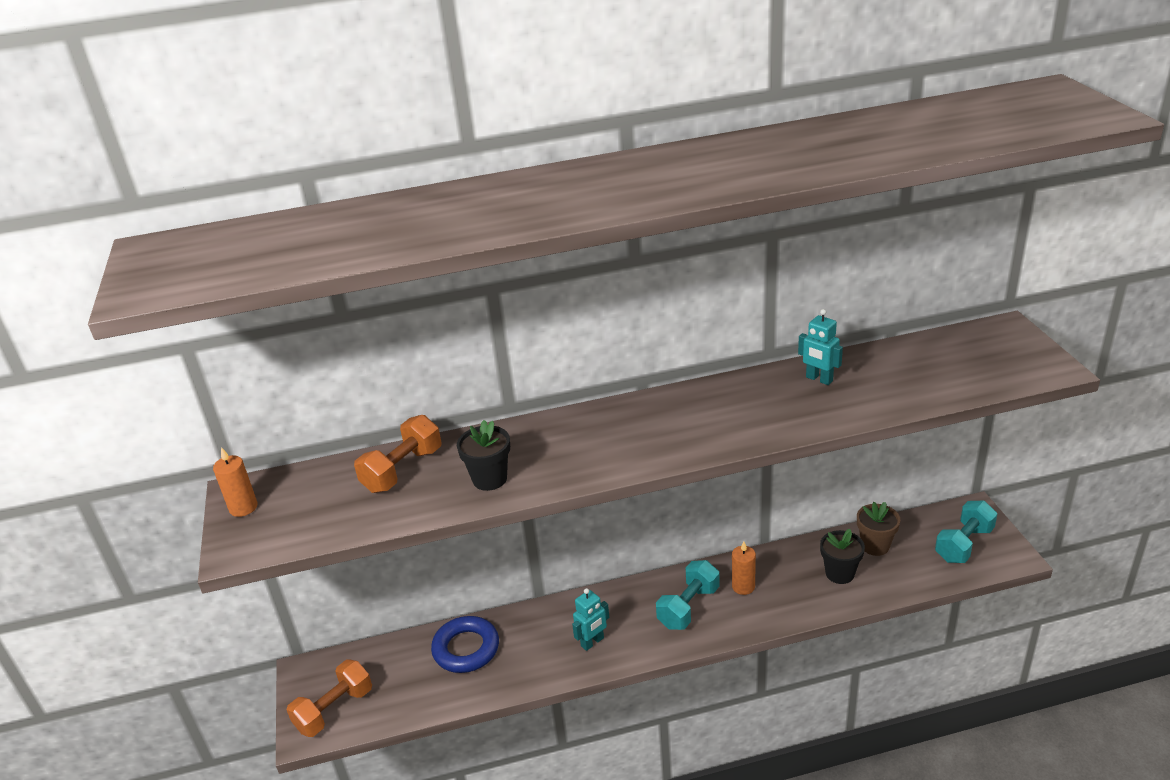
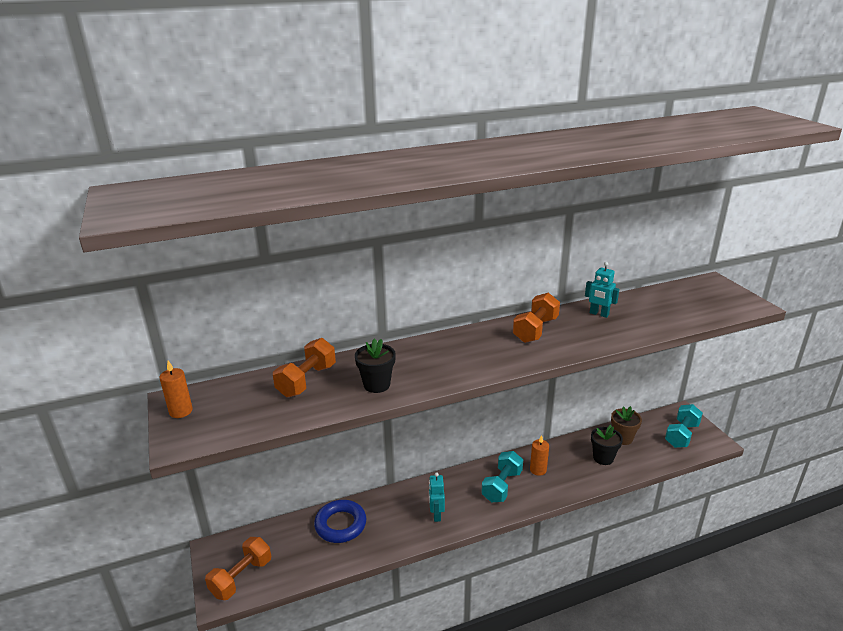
camera: 10 degrees left, 5 degrees down
(592, 642) = (436, 515): turquoise robot -> turquoise robot turned 135 degrees clockwise
(721, 402) = (535, 330): none -> orange dumbbell

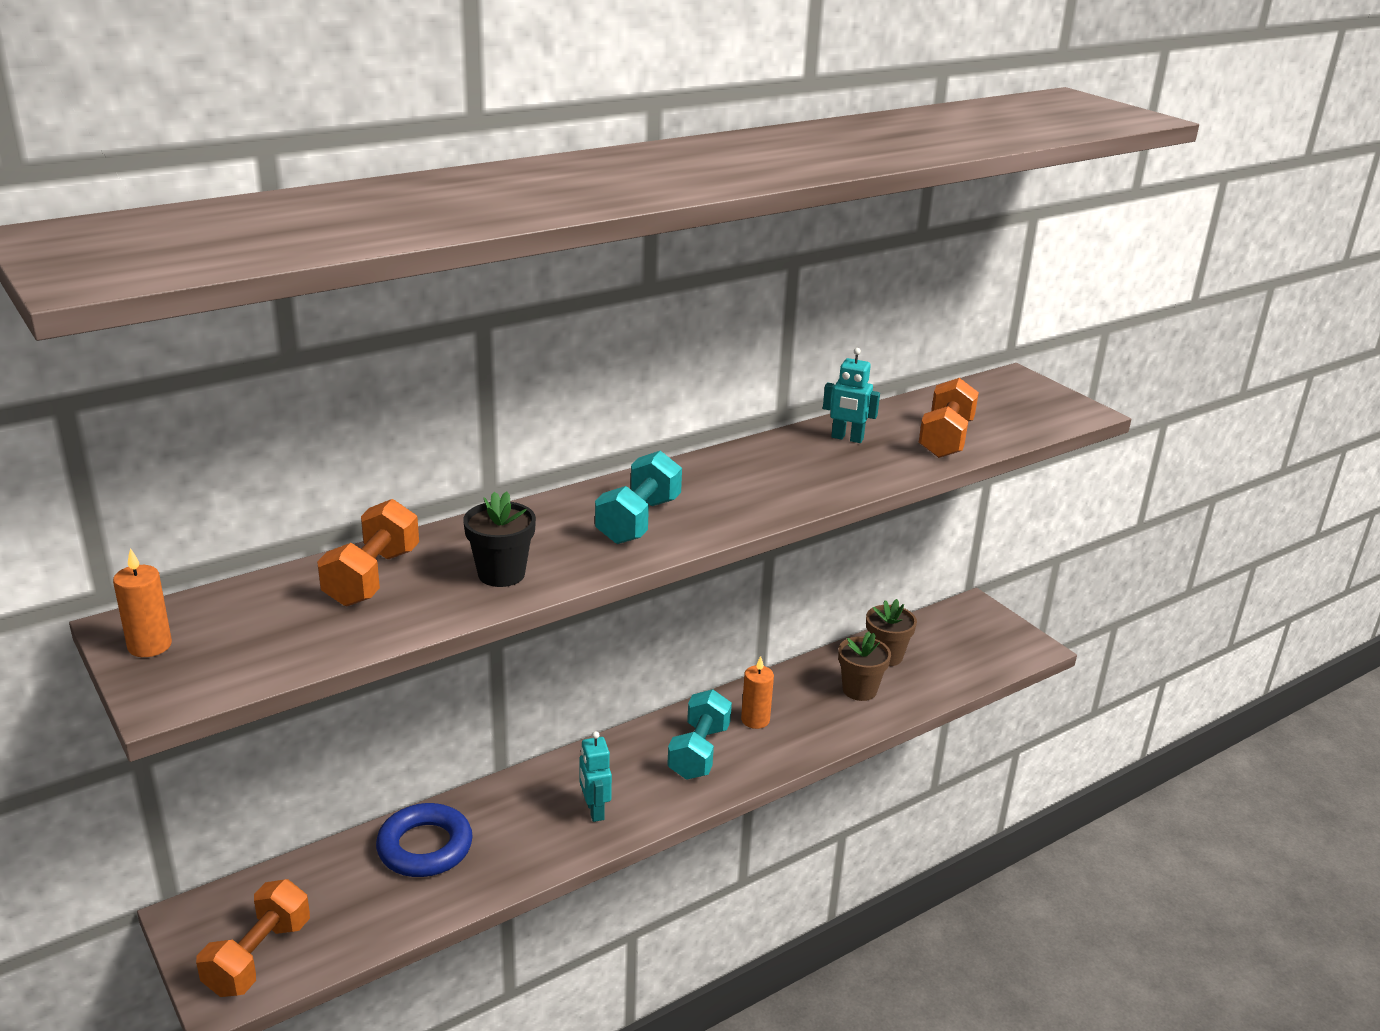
camera: 15 degrees left, 0 degrees up
(535, 330) = (749, 469): orange dumbbell -> orange dumbbell (945, 439)
(603, 458) = (859, 690): black flower pot -> brown flower pot
(681, 435) = (978, 642): turquoise dumbbell -> turquoise dumbbell (638, 520)

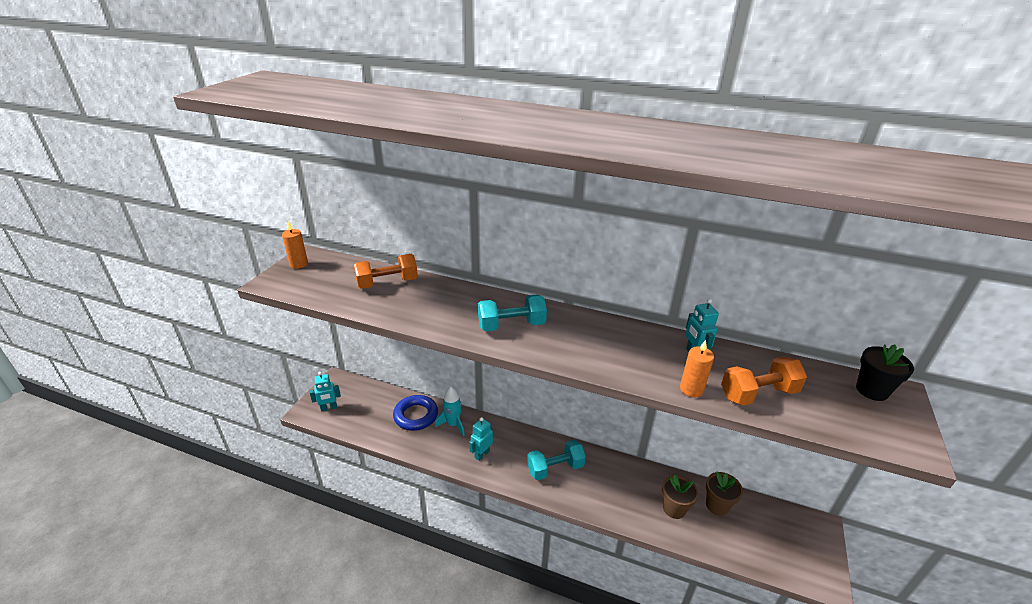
camera: 55 degrees right, 5 degrees up
(258, 957) = (329, 408): orange dumbbell -> turquoise robot
(498, 813) = (453, 424): none -> turquoise rocket
(501, 574) = (422, 311): black flower pot -> black flower pot (871, 390)
(755, 720) = (600, 477): orange candle -> orange candle (691, 389)

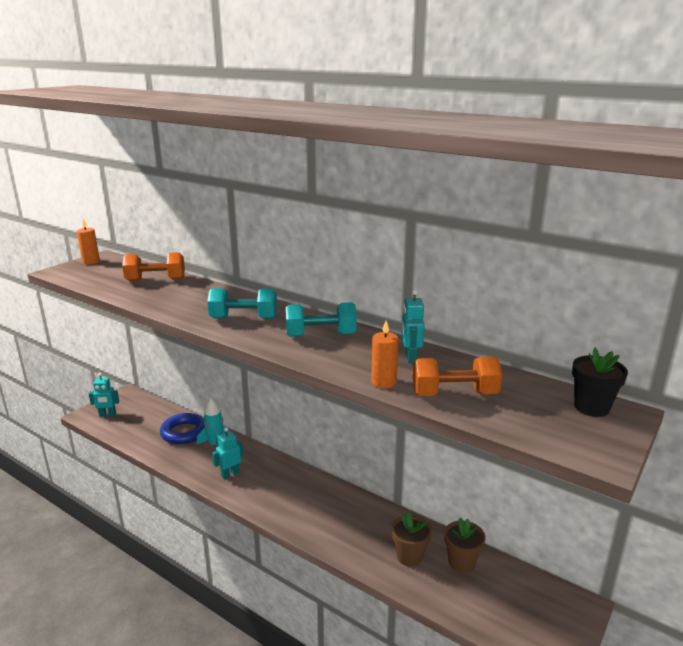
camera: 15 degrees right, 10 degrees down
(555, 468) = (298, 498): turquoise dumbbell -> turquoise dumbbell (321, 335)

